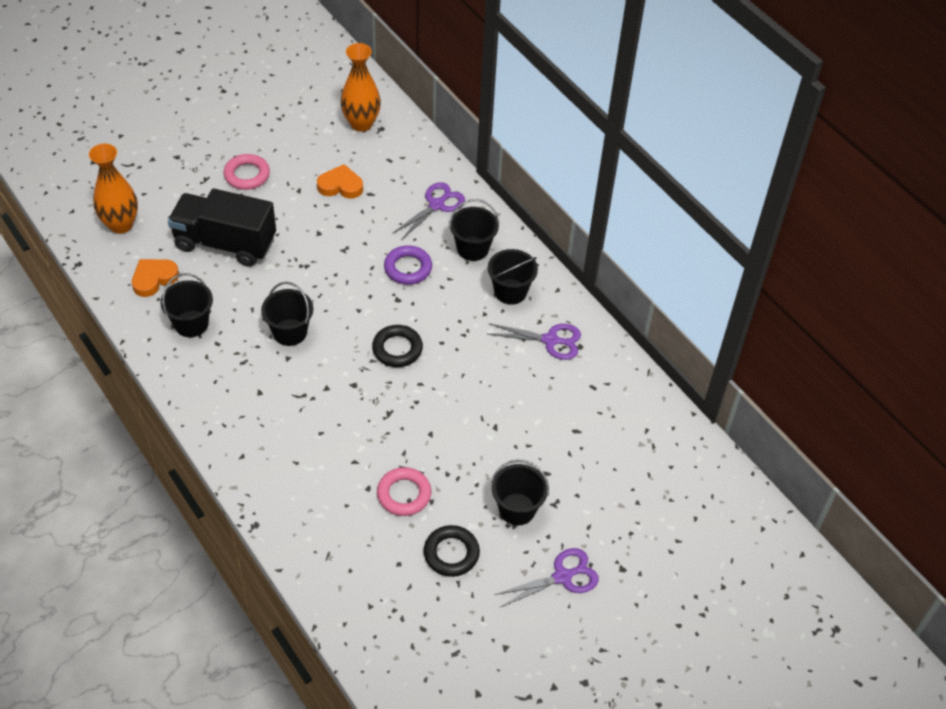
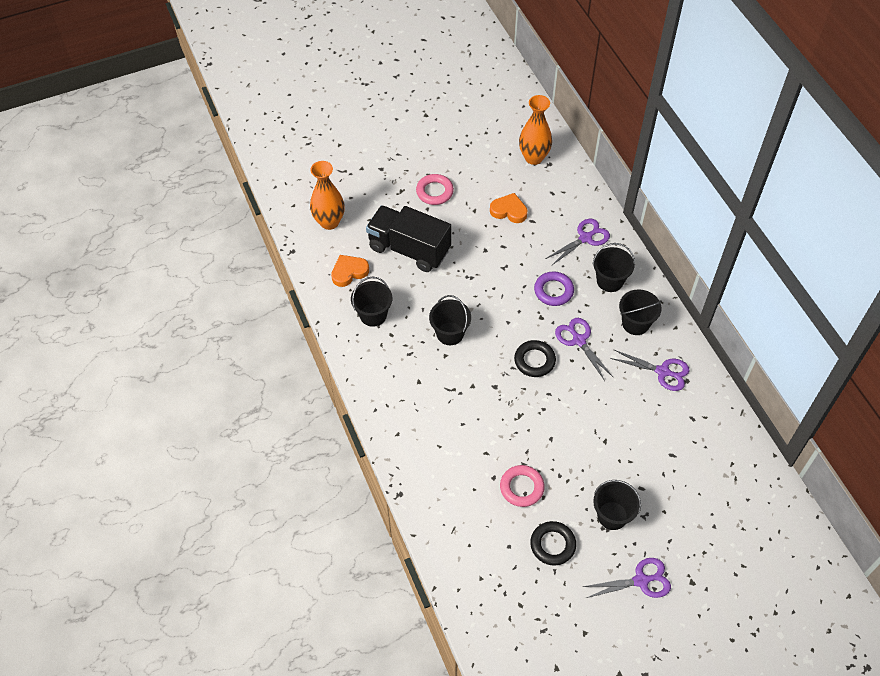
camera: 15 degrees right, 5 degrees up
(446, 319) = (579, 340): none -> purple scissors

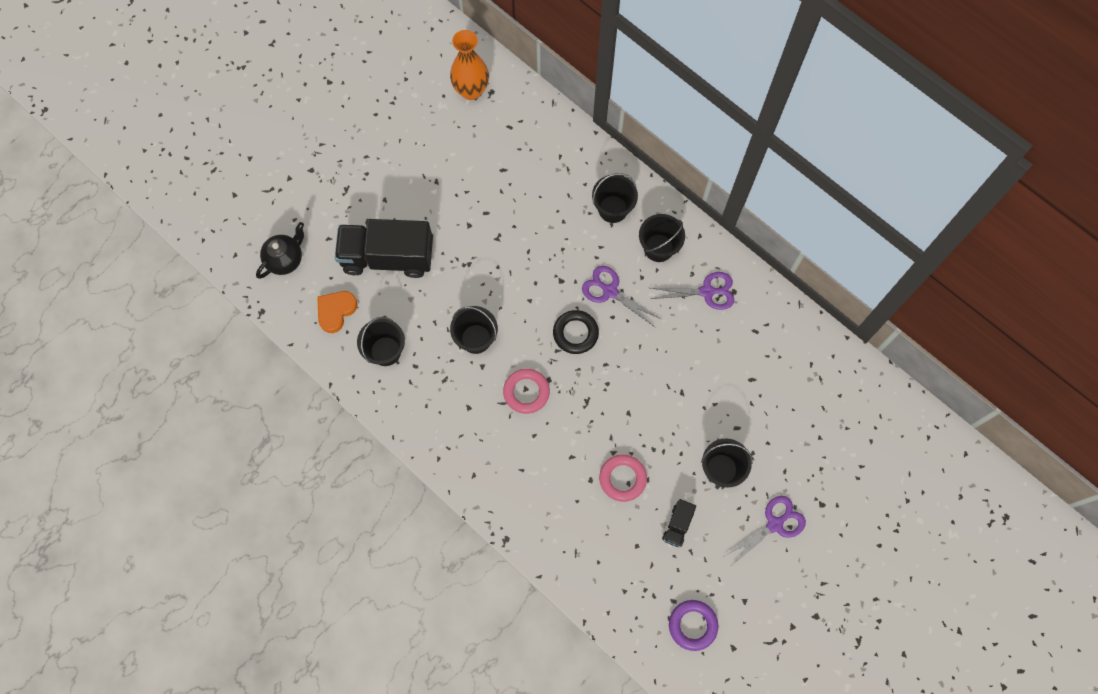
camera: 25 degrees left, 15 degrees up
(329, 222) = (285, 259): orange vase -> black teapot
(434, 192) = (383, 175): pink ring -> pink ring (526, 392)
(509, 211) = (473, 167): orange heart -> none
(552, 545) = (677, 525): black ring -> black truck
(553, 291) = (560, 244): purple ring -> purple ring (692, 625)
(585, 238) = (567, 168): purple scissors -> none

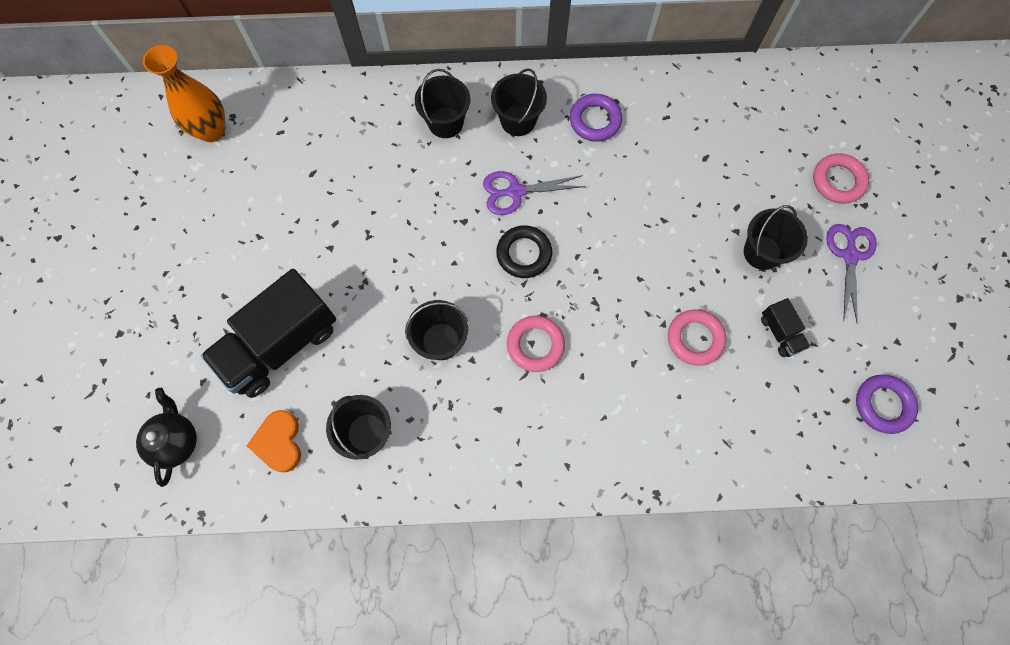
camera: 45 degrees left, 0 degrees up
(707, 292) = (595, 120): purple scissors -> purple ring
(821, 474) = (838, 181): none -> pink ring

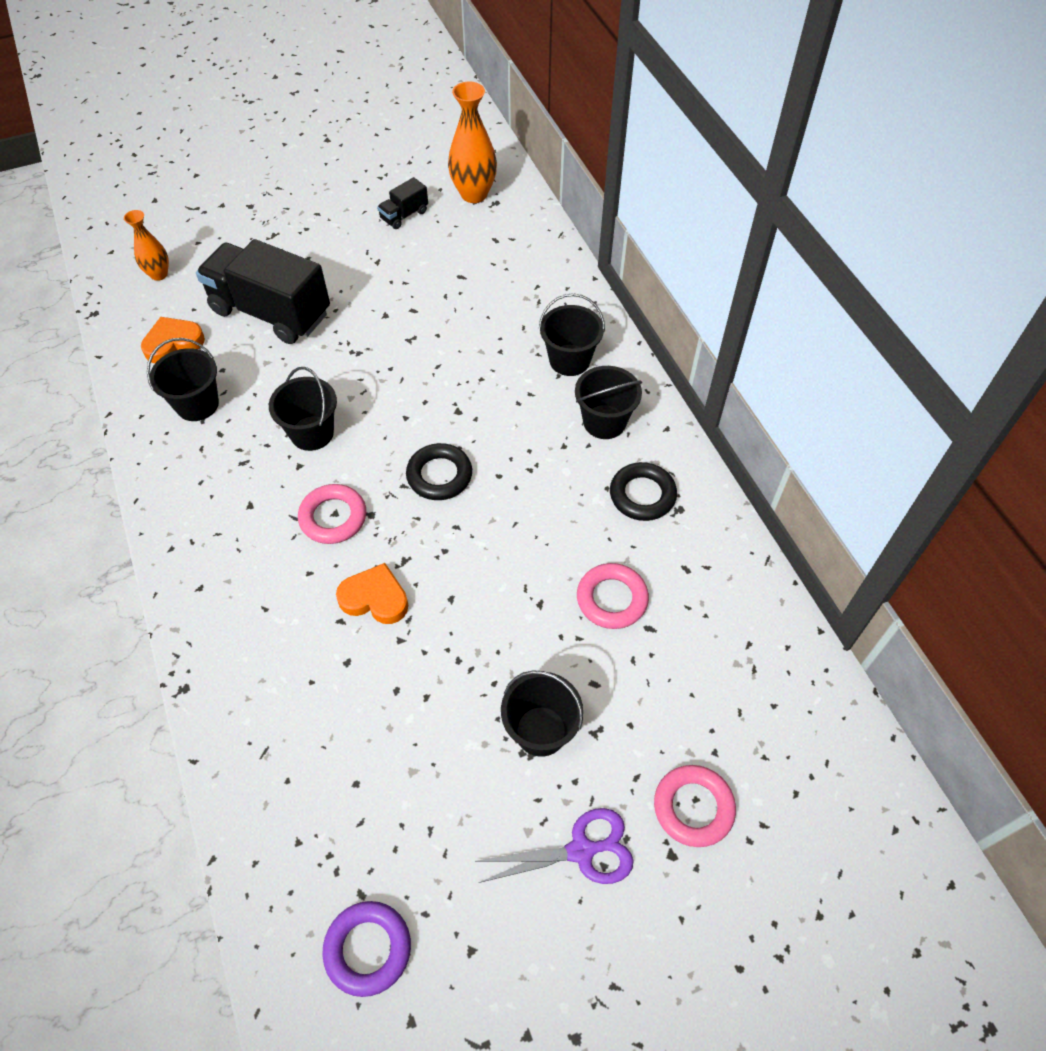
camera: 70 degrees right, 15 degrees down
(176, 441) = (159, 274): black teapot -> orange vase
(515, 192) = (513, 446): purple scissors -> none
(595, 120) = (642, 495): purple ring -> black ring
(622, 332) = (375, 598): none -> orange heart
(695, 339) = (392, 680): pink ring -> pink ring (612, 599)
(780, 333) = (432, 782): black truck -> black truck (404, 215)

